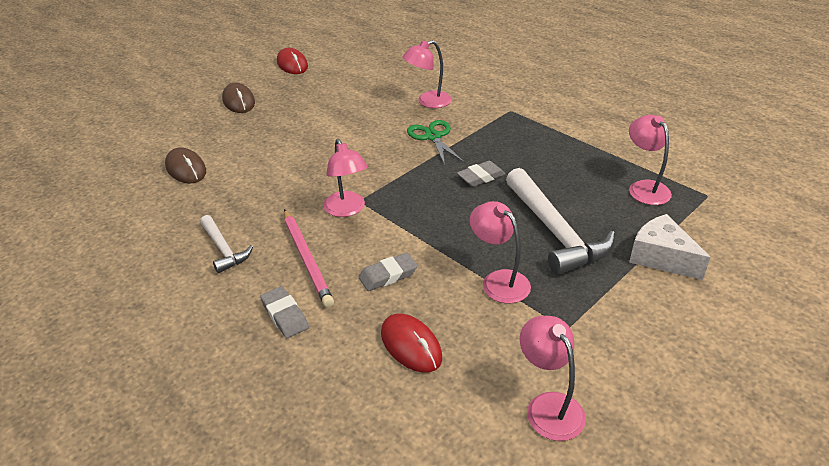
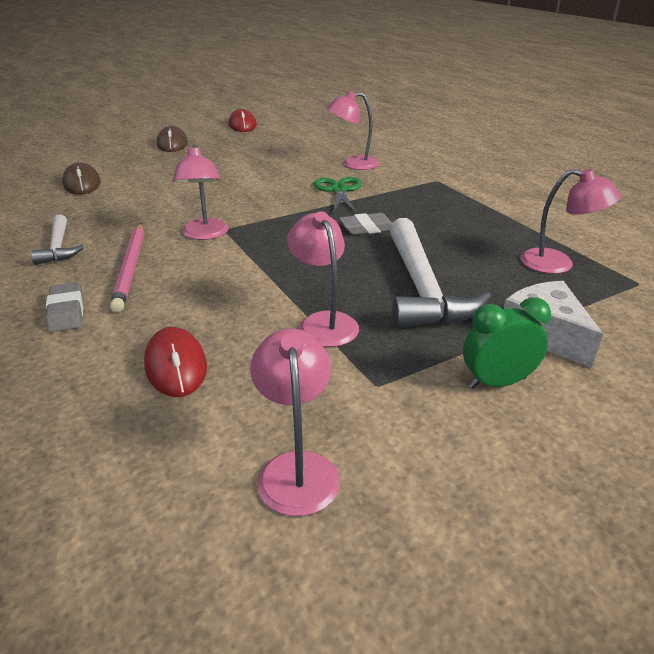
camera: 15 degrees right, 5 degrees down
(388, 275) = (202, 296): grey eraser -> none
(644, 187) = (558, 264): pink lamp -> pink lamp turned 120 degrees clockwise
(646, 306) = (497, 382): none -> green clock

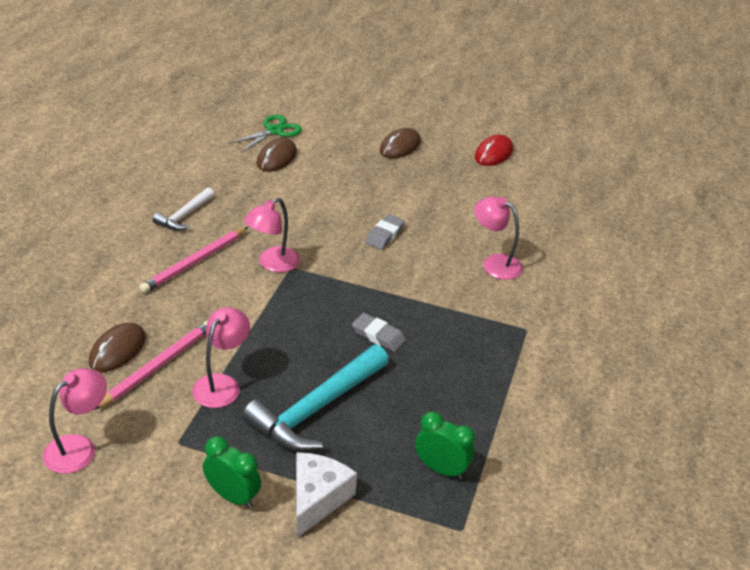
camera: 45 degrees right, 5 degrees up
(66, 311) = (123, 273): grey eraser -> grey eraser (384, 235)
(176, 365) = (117, 350): red mouse -> brown mouse
(241, 349) = (158, 366): none -> pink pencil
(339, 190) = (428, 284): green scissors -> green scissors (274, 131)
(422, 288) = (316, 409): white hammer -> turquoise hammer
(558, 264) = (441, 469): pink lamp -> green clock

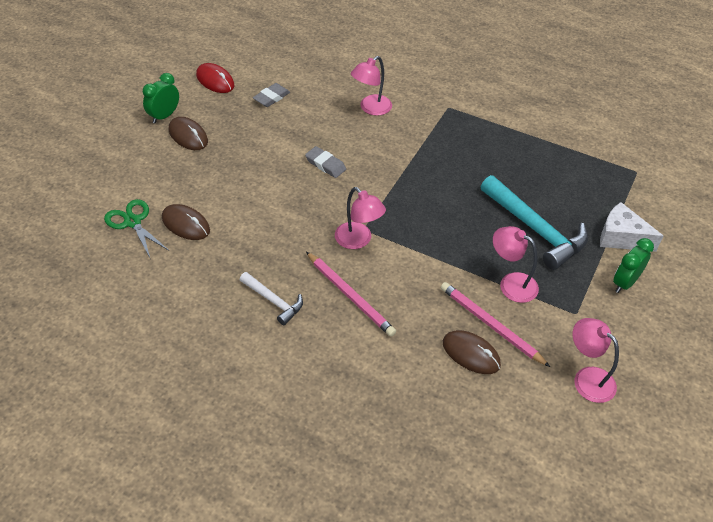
camera: 80 degrees left, 10 degrees up
(378, 335) = (454, 185): grey eraser -> grey eraser (271, 97)
(441, 469) = (587, 173): green clock -> green clock (164, 116)

